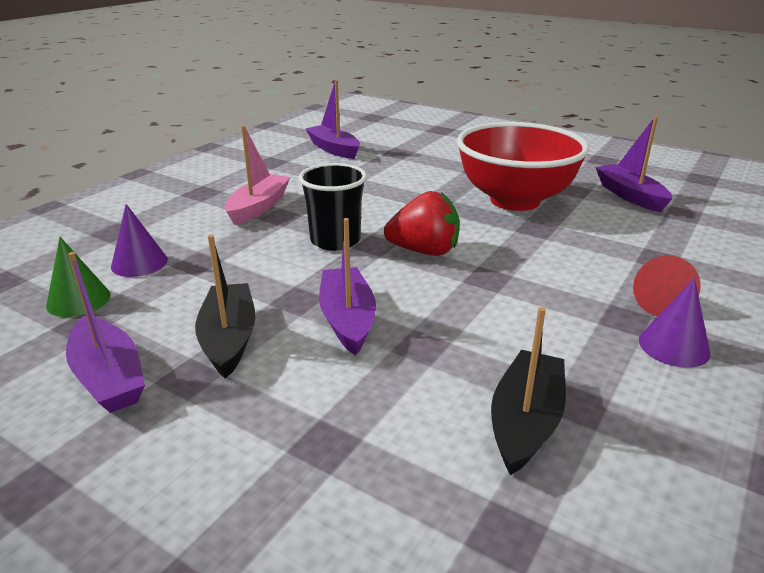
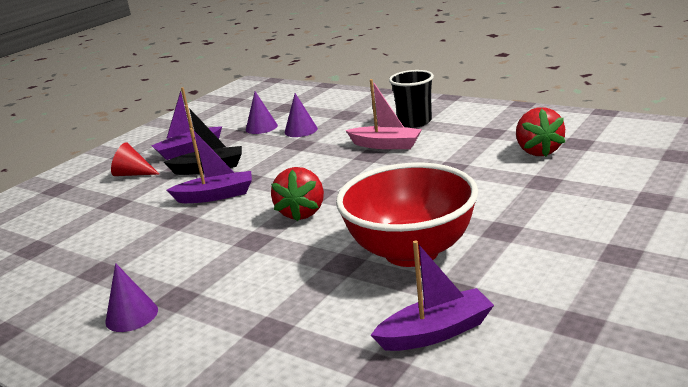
camera: 95 degrees right, 5 degrees down
(78, 300) = (261, 127): green cone -> purple cone
(334, 149) = (538, 151): purple boat -> red strawberry
(335, 240) = (325, 179): black cup -> black cup (414, 122)
(525, 421) = (95, 254): black boat -> none
(657, 302) = (192, 317): red cone -> red cone (133, 174)

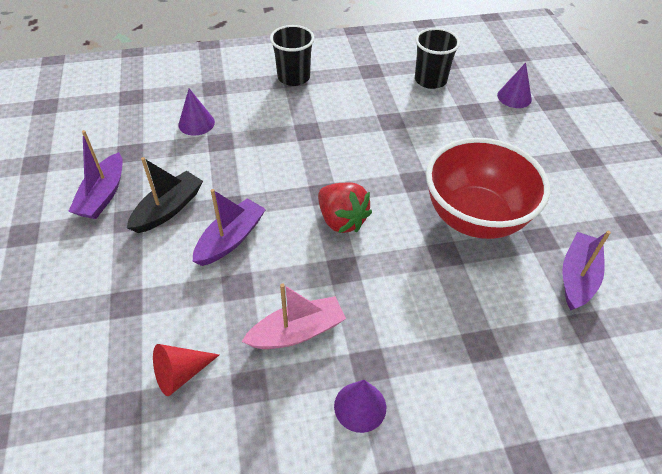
camera: 50 degrees left, 25 degrees up
(133, 174) = (84, 255): red cone -> red cone (181, 374)
(261, 127) = (145, 133): purple cone -> purple cone (514, 97)
(386, 145) = (306, 114): pink boat -> pink boat (297, 332)
(538, 151) = (430, 80): red strawberry -> black cup

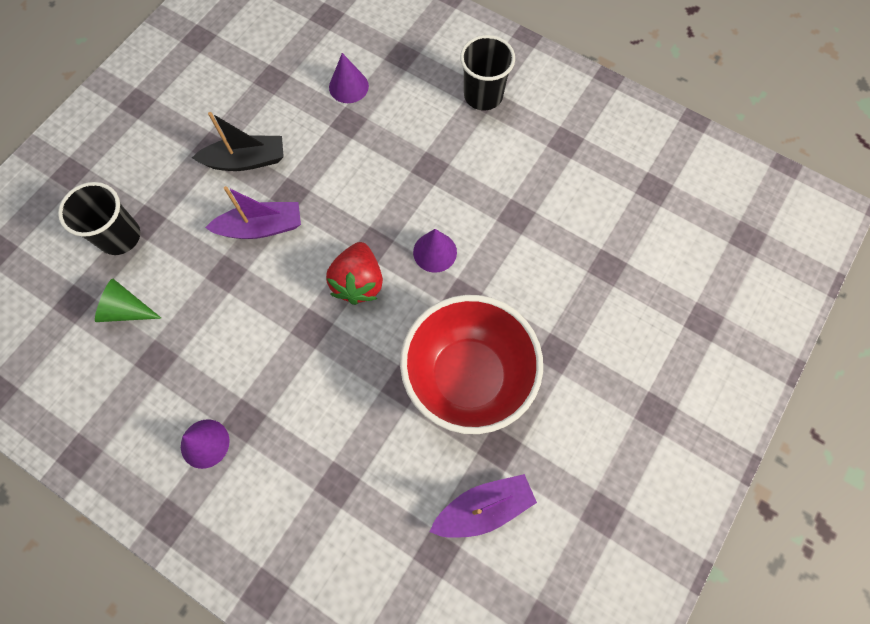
camera: 45 degrees right, 20 degrees up
(103, 195) = (215, 108): purple boat -> none
(181, 374) = (126, 310): red cone -> green cone
(297, 332) = (225, 348): pink boat -> none
(430, 80) = (611, 198): black cup -> black cup (120, 236)
(514, 97) = (673, 286): purple cone -> purple cone (435, 252)

